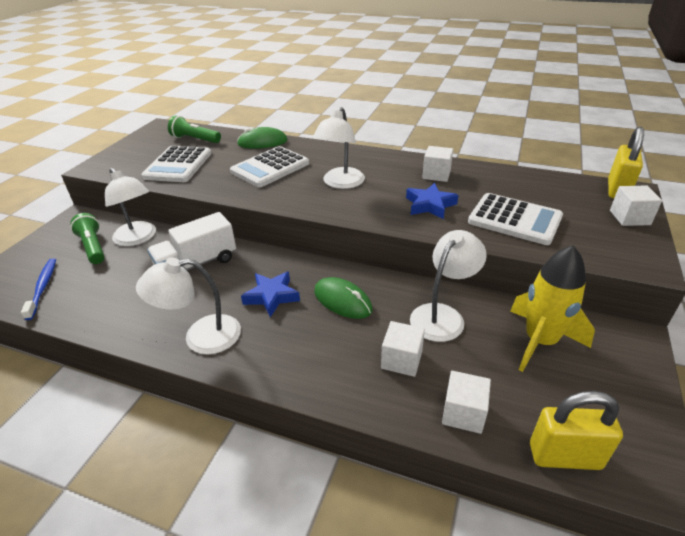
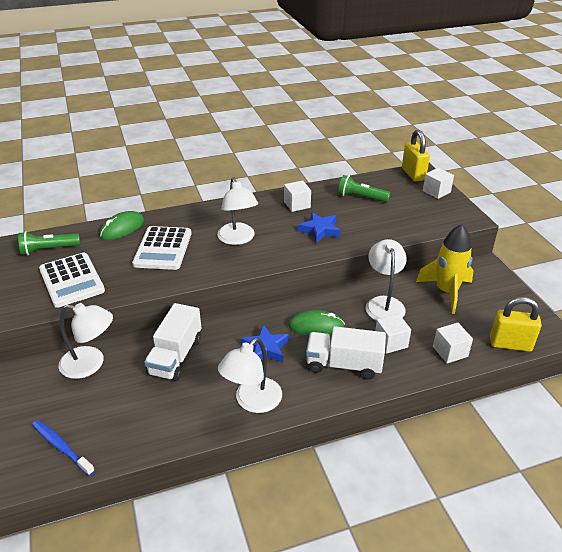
camera: 40 degrees left, 0 degrees up
(93, 247) = (56, 392): green flashlight -> green flashlight (361, 197)
(323, 353) = (344, 365): none -> white truck
(514, 219) = (380, 219): white calculator -> none
(564, 456) = (510, 344): yellow padlock -> yellow padlock turned 45 degrees clockwise

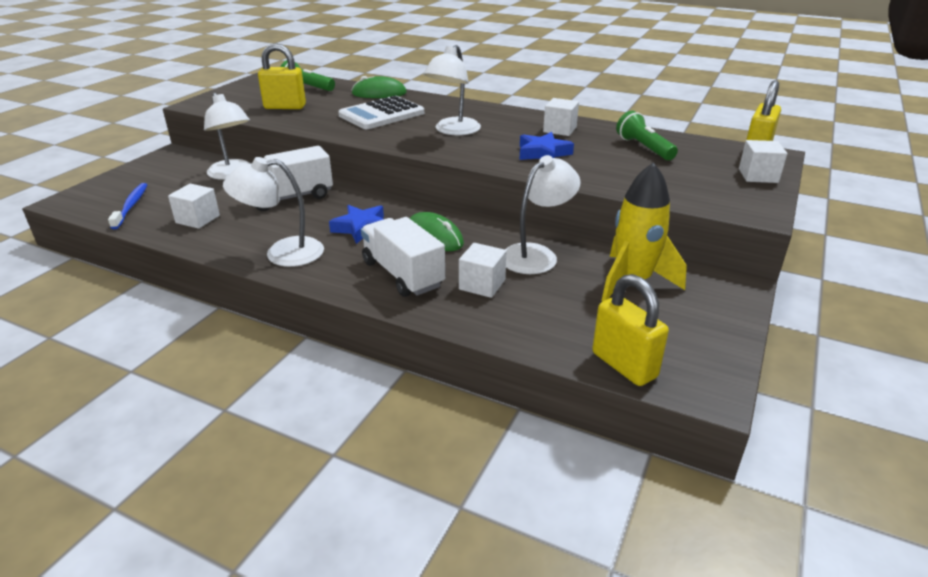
camera: 45 degrees right, 5 degrees down
(72, 280) = (285, 107): white calculator -> yellow padlock
(450, 351) = (532, 327): white cube -> white cube (198, 219)

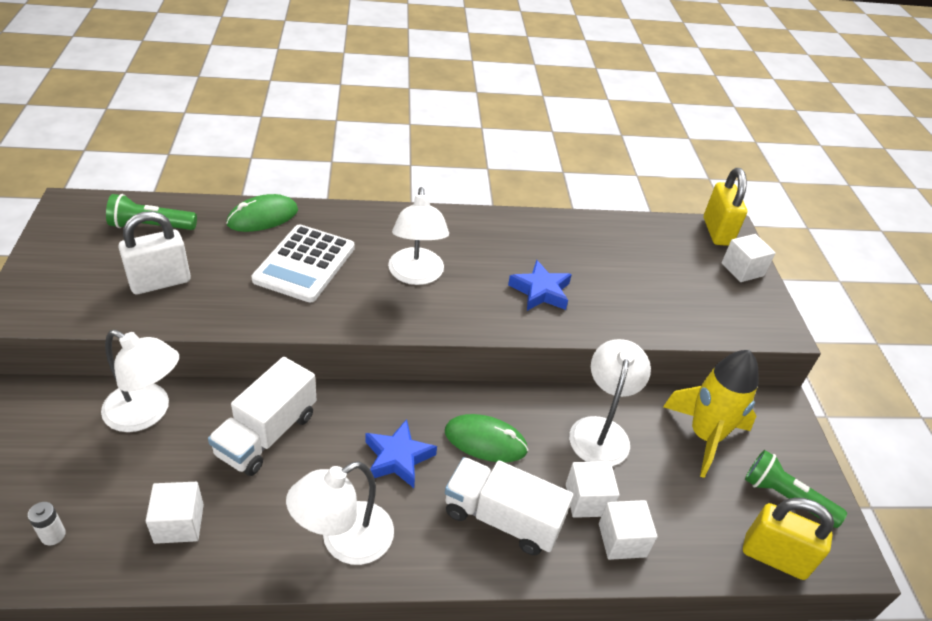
camera: 35 degrees left, 10 degrees up
(131, 206) = (53, 535): blue toothbrush -> white battery
(285, 107) = (160, 282): yellow padlock -> white padlock
(559, 130) = (523, 240): white cube -> white cube (622, 540)
(644, 148) = (623, 251): green flashlight -> green flashlight (785, 497)

